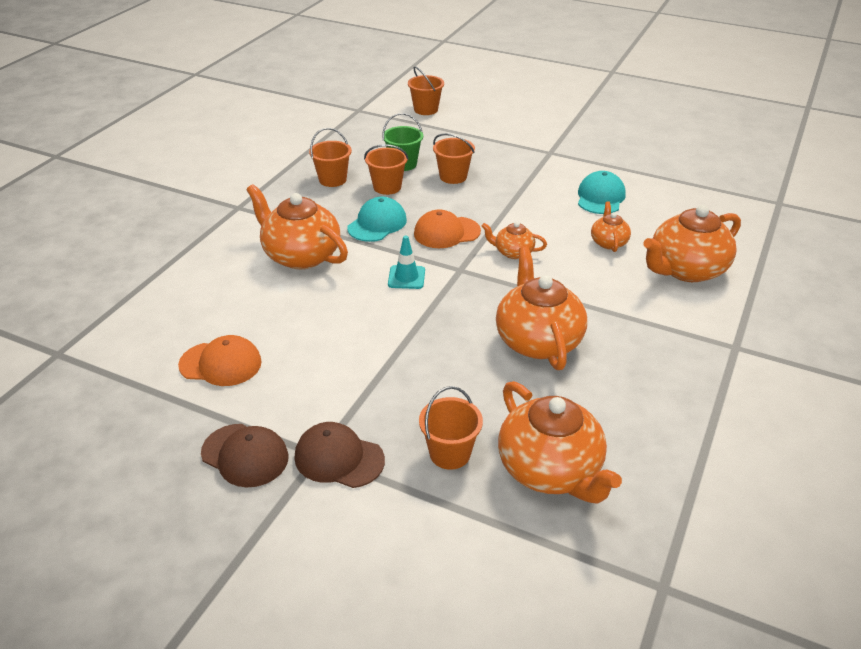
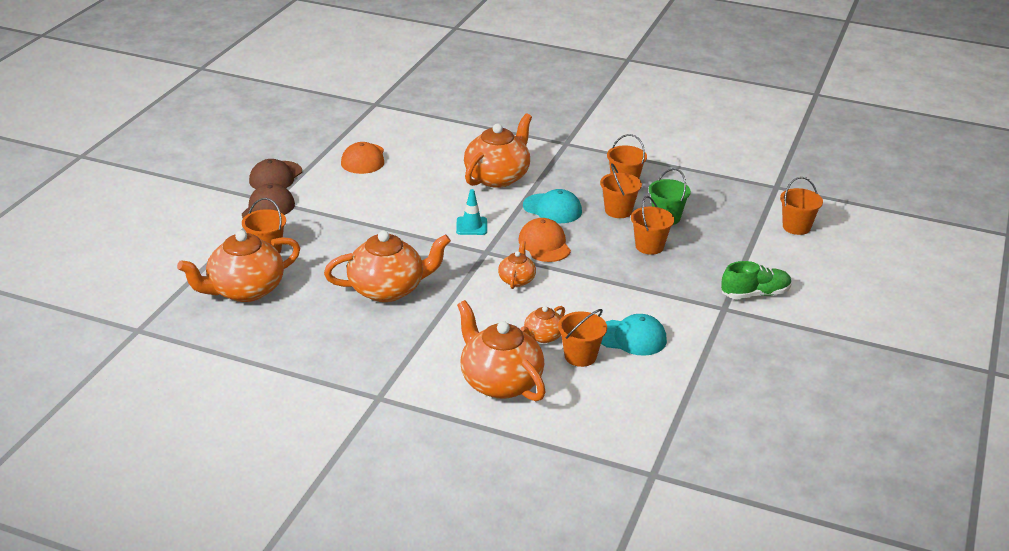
camera: 85 degrees right, 5 degrees down
(527, 137) = (755, 294): none -> green shoe
(608, 242) = (543, 337): orange teapot -> orange teapot turned 135 degrees clockwise
(634, 224) = (580, 356): none -> orange bucket

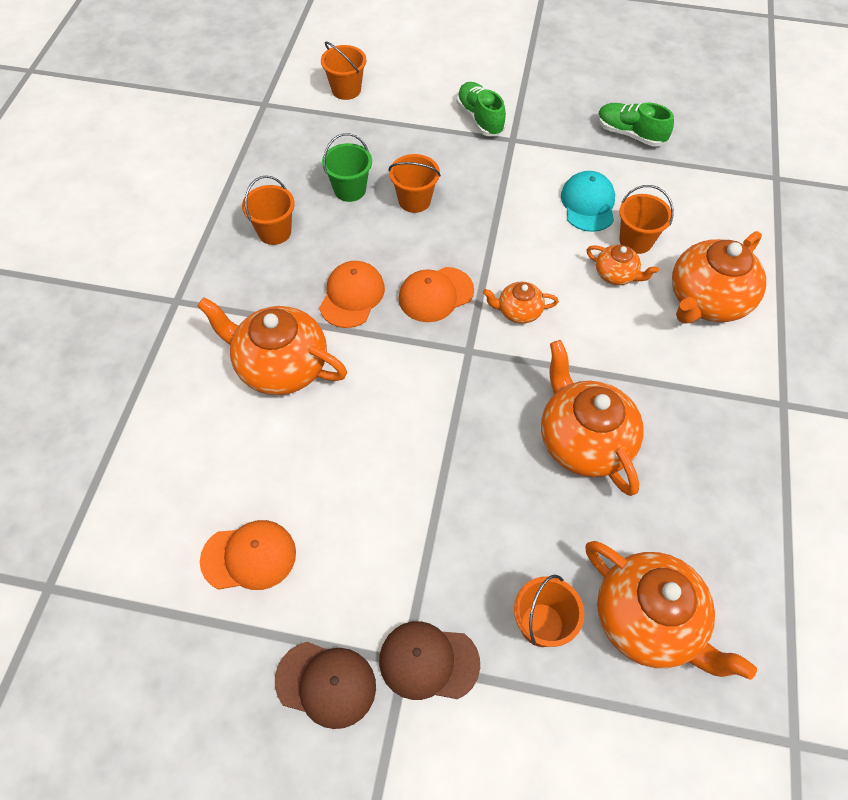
camera: 100 degrees left, 25 degrees up
(471, 226) = (413, 375): turquoise traffic cone -> none
(552, 209) = (352, 296): turquoise cap -> orange cap
(618, 211) = (343, 232): orange bucket -> none
(729, 384) = (630, 134): none -> green shoe

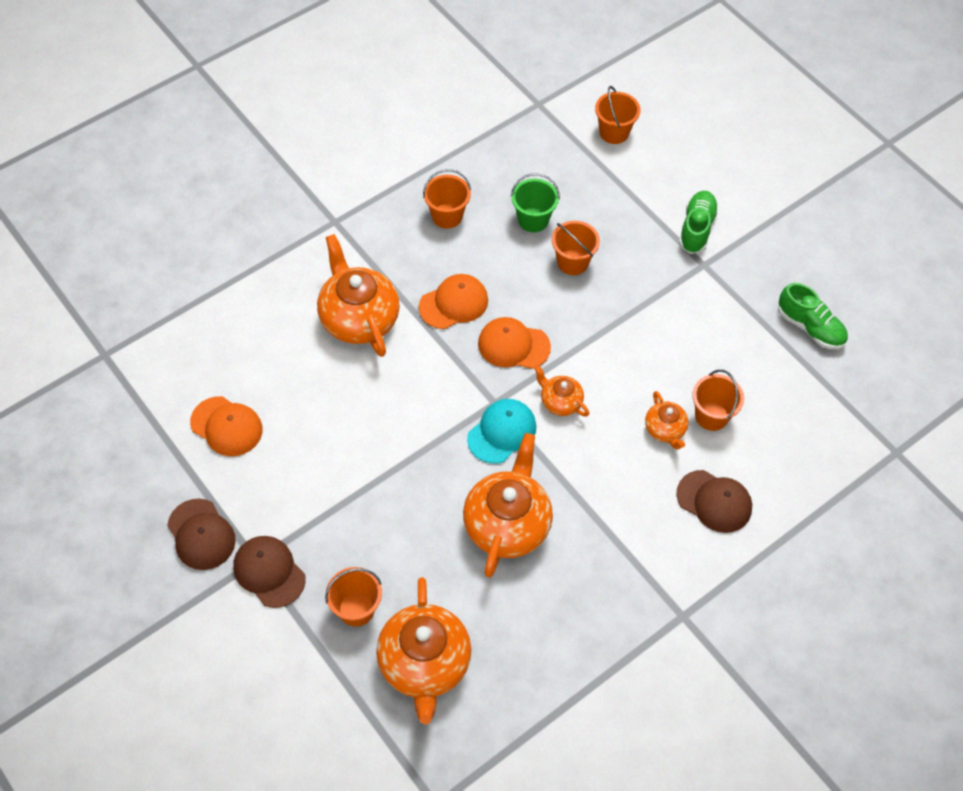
camera: 40 degrees right, 0 degrees up
(588, 204) = (706, 360): turquoise cap -> turquoise cap (502, 432)
(630, 134) = (810, 327): green shoe -> green shoe turned 150 degrees clockwise
(707, 300) = (714, 501): orange teapot -> brown cap

